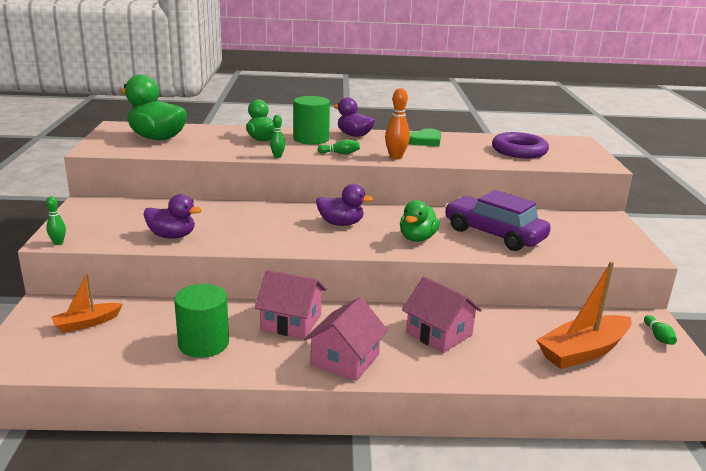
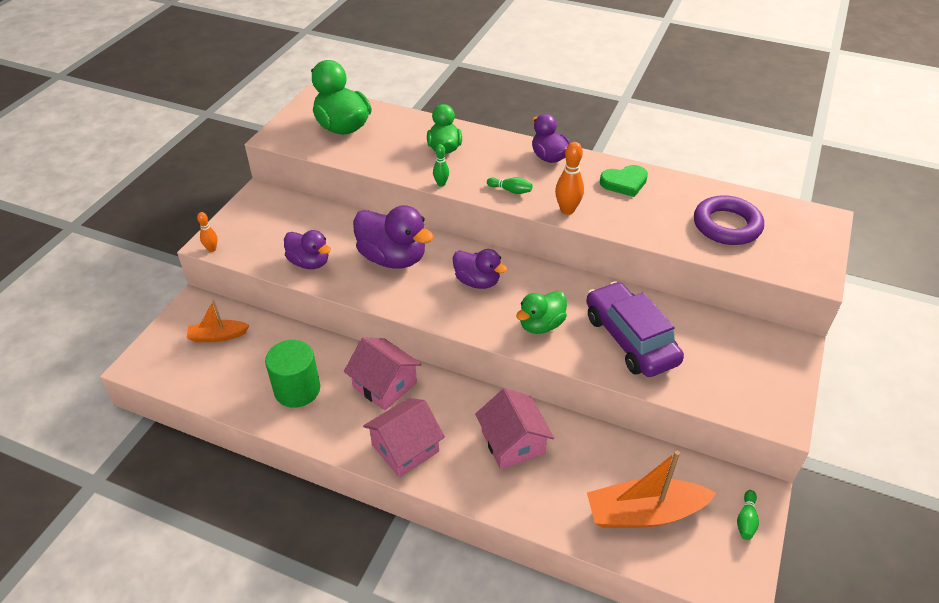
camera: 25 degrees right, 20 degrees up
(58, 243) = (212, 249): green bowling pin -> orange bowling pin
(252, 222) = (393, 258): none -> purple duck
(311, 139) = (496, 156): green cylinder -> none

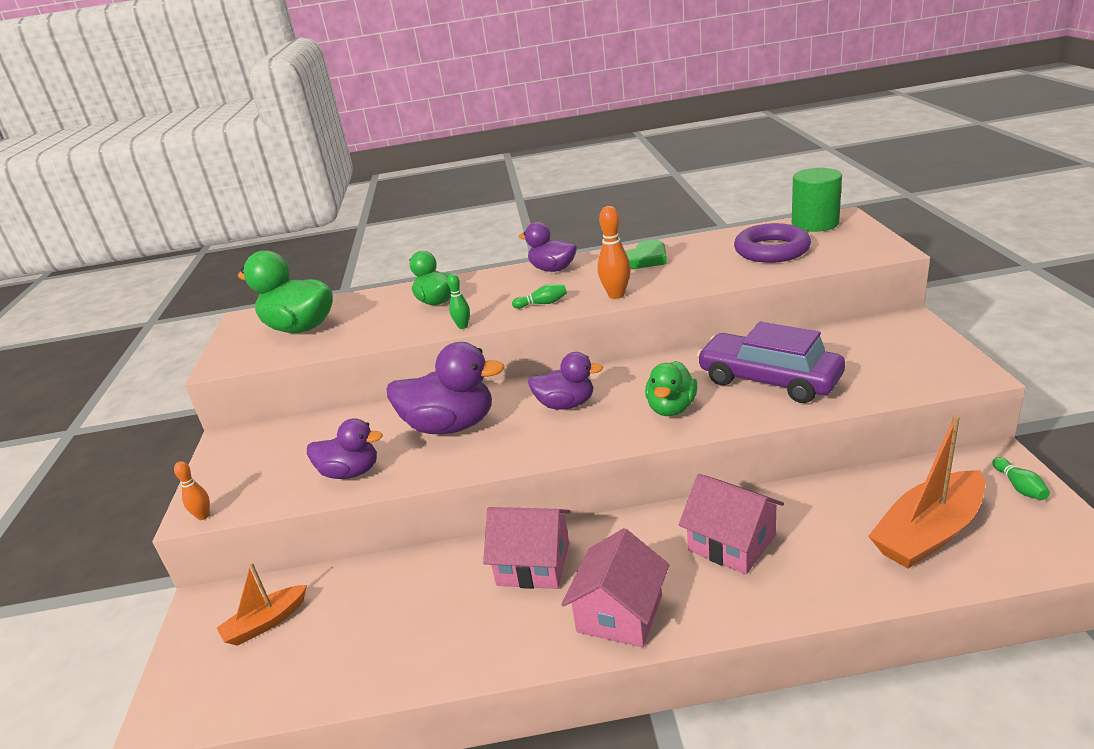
camera: 25 degrees left, 15 degrees down
(297, 389) = (426, 625): green cylinder -> green cylinder (815, 223)

